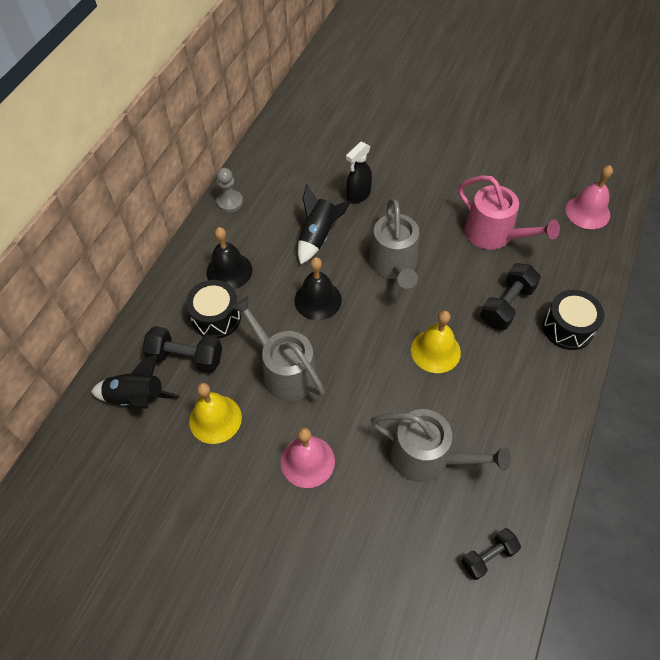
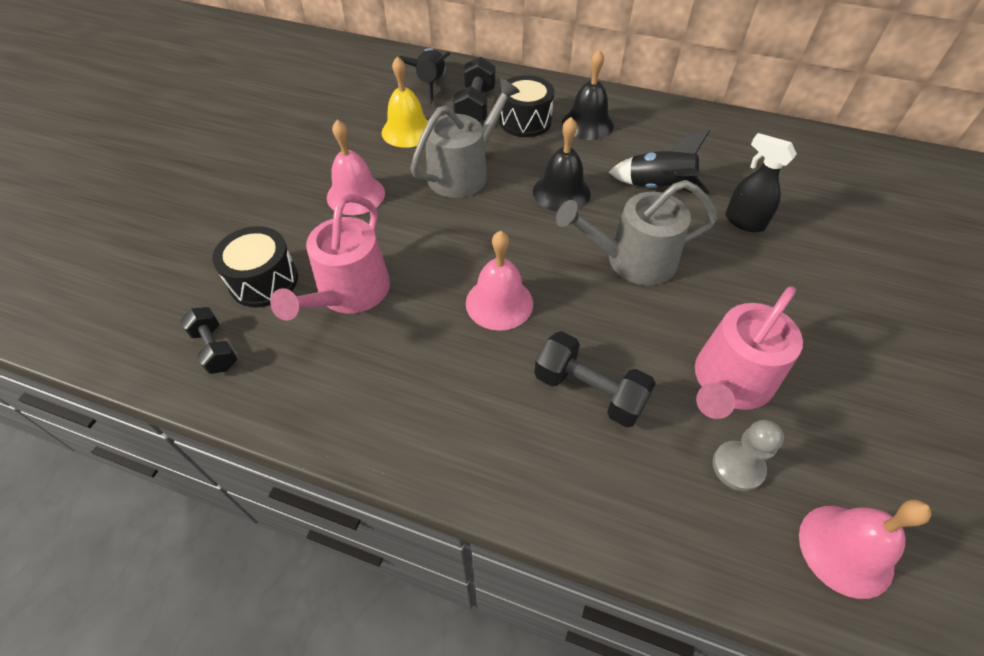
camera: 85 degrees right, 5 degrees down
(230, 202) = (686, 116): grey pawn -> grey pawn (738, 467)
(427, 457) = (349, 293): grey watering can -> pink watering can
(435, 351) = (499, 303): yellow bell -> pink bell
(568, 328) = (558, 479): black drum -> black drum (264, 281)

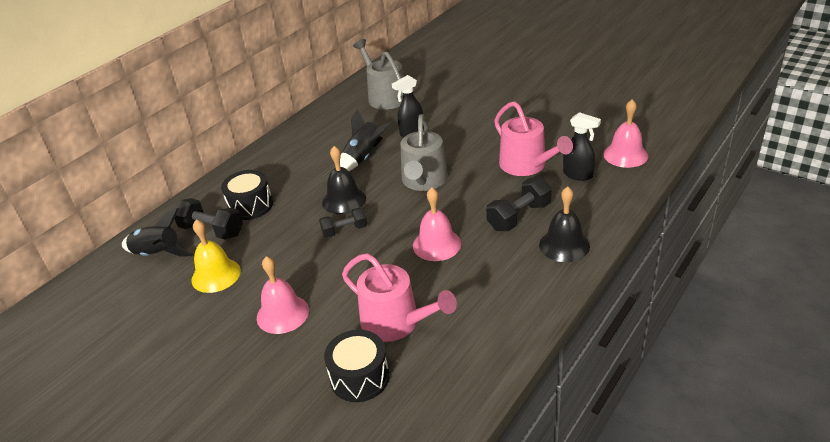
camera: 70 degrees left, 15 degrees down
(215, 349) = (424, 408): black dumbbell -> black dumbbell (344, 230)
(463, 172) = (292, 247): grey watering can -> grey watering can (385, 97)
(587, 124) = (276, 175): black bell -> black bell (564, 245)
(738, 467) = (578, 175): grey pawn -> black spray bottle

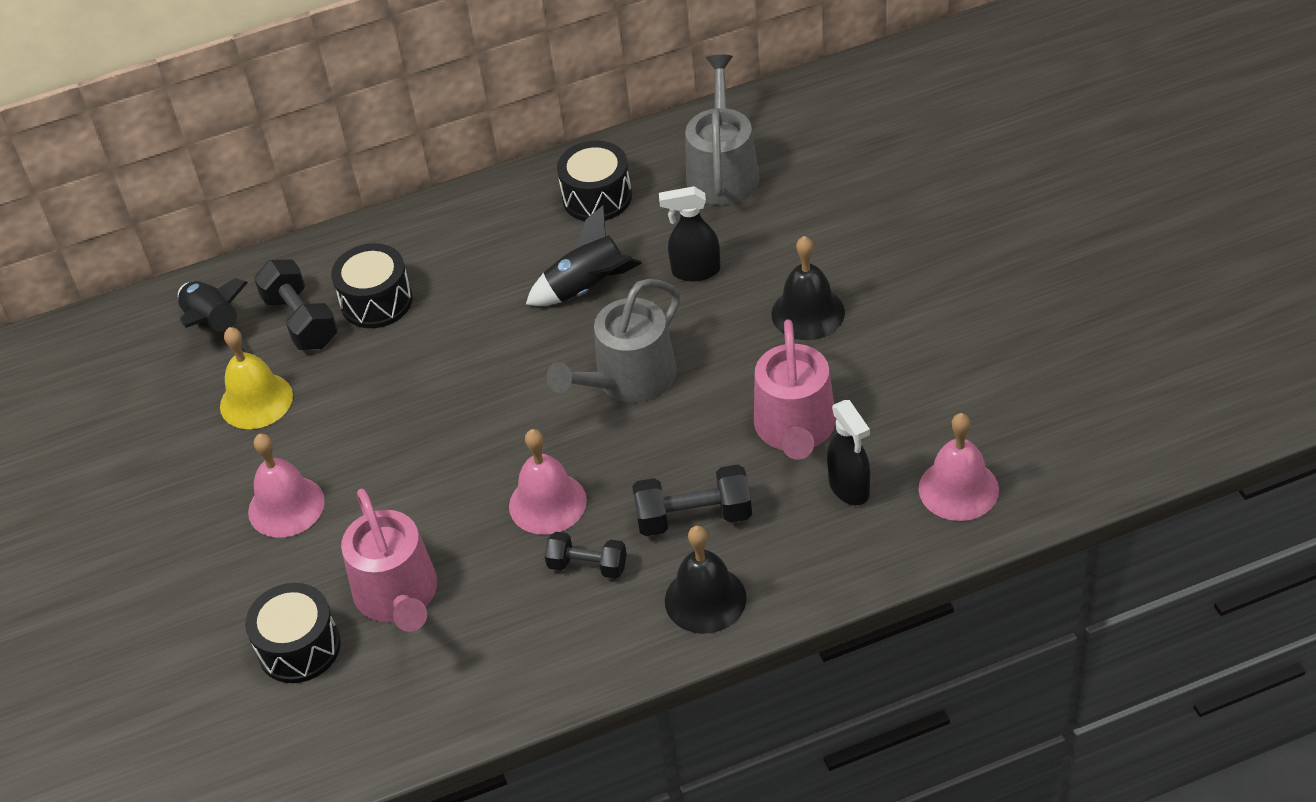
camera: 35 degrees right, 10 degrees up
(332, 126) = (597, 197): none -> black drum
(344, 200) = (497, 357): black bell -> black bell (808, 313)
(344, 230) = (456, 413): black dumbbell -> black dumbbell (587, 566)

